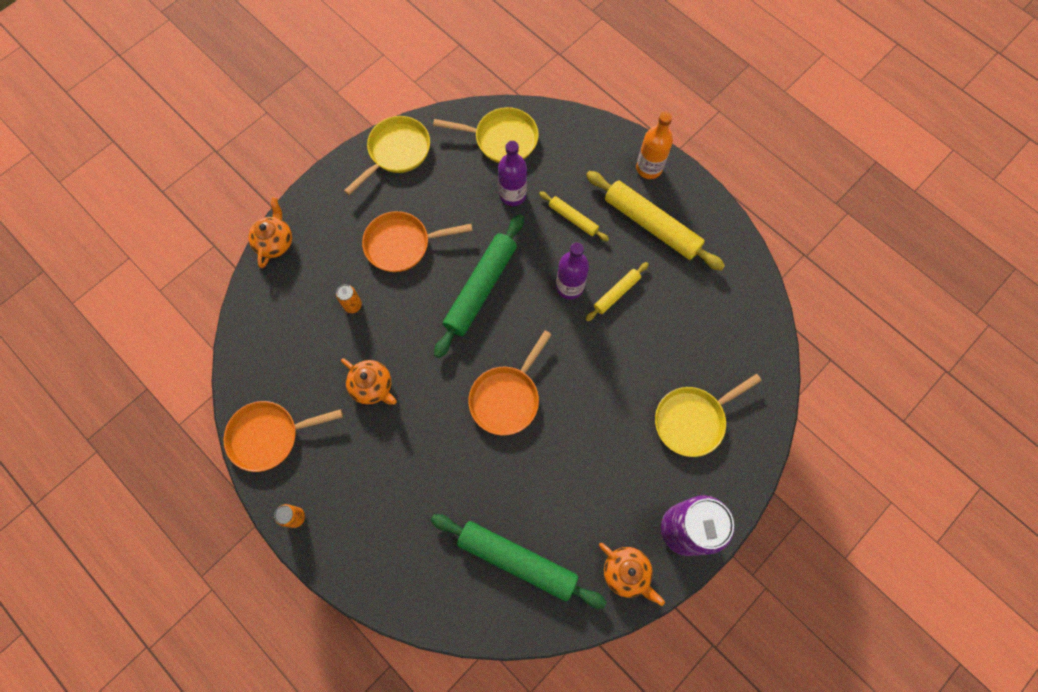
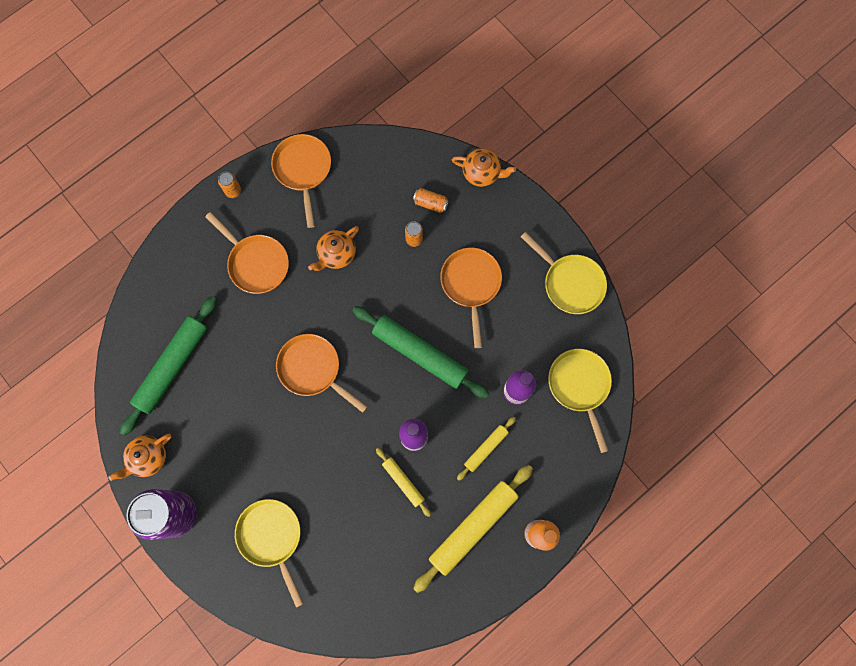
camera: 95 degrees right, 5 degrees up
(310, 292) = (430, 203): none -> orange can
(386, 477) = (256, 263): none -> orange pan
(502, 139) = (579, 386): yellow pan -> yellow pan turned 150 degrees clockwise

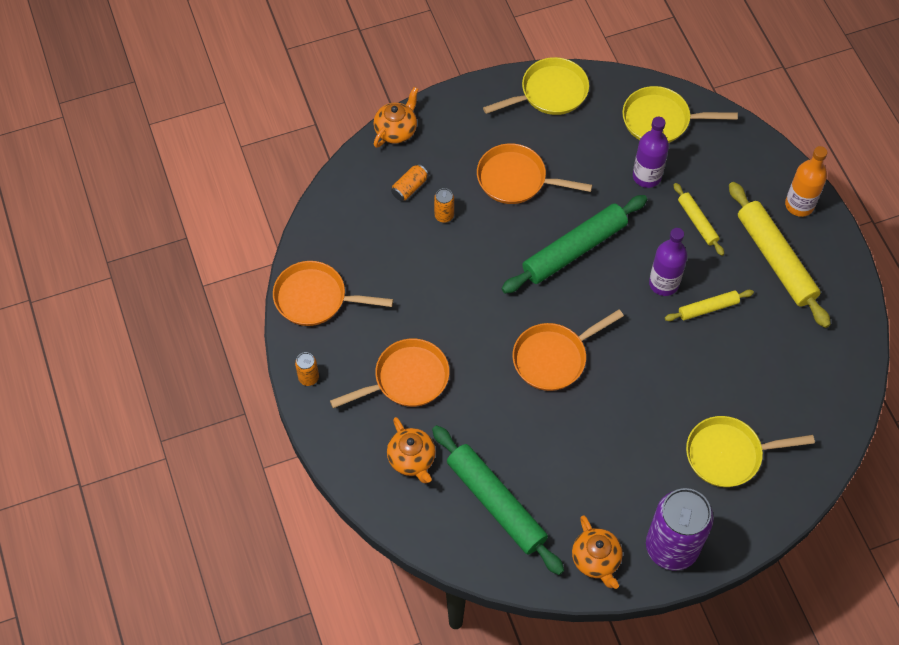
camera: 70 degrees left, 15 degrees down
(336, 254) = (430, 295): orange teapot -> orange teapot (412, 459)

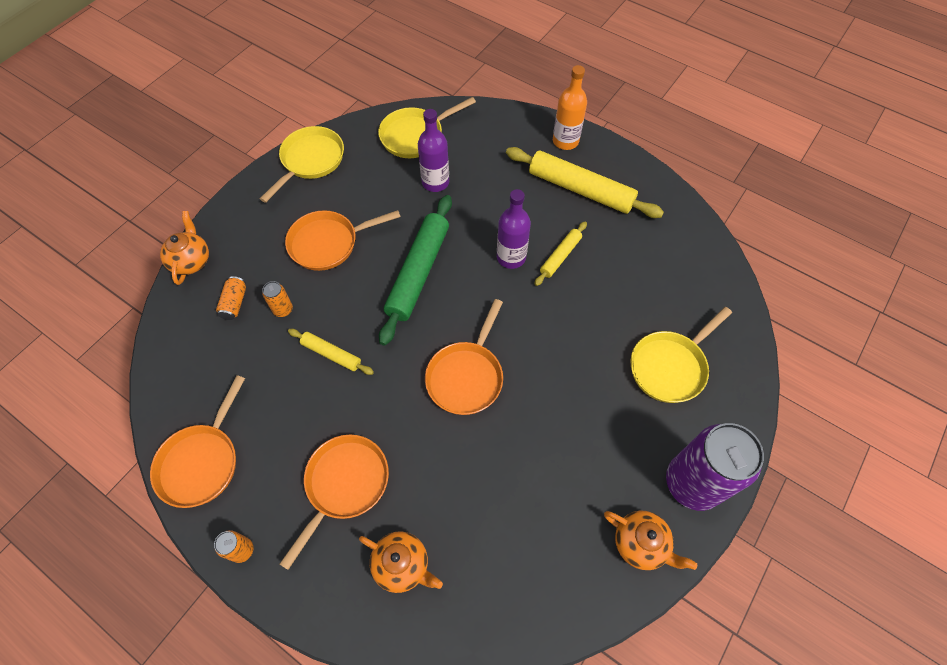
camera: 35 degrees left, 0 degrees up
(315, 298) = (202, 462): orange pan -> orange pan turned 45 degrees counterclockwise
(496, 503) = (512, 553): green rolling pin -> none
(697, 222) = (501, 195): yellow rolling pin -> yellow rolling pin (331, 354)

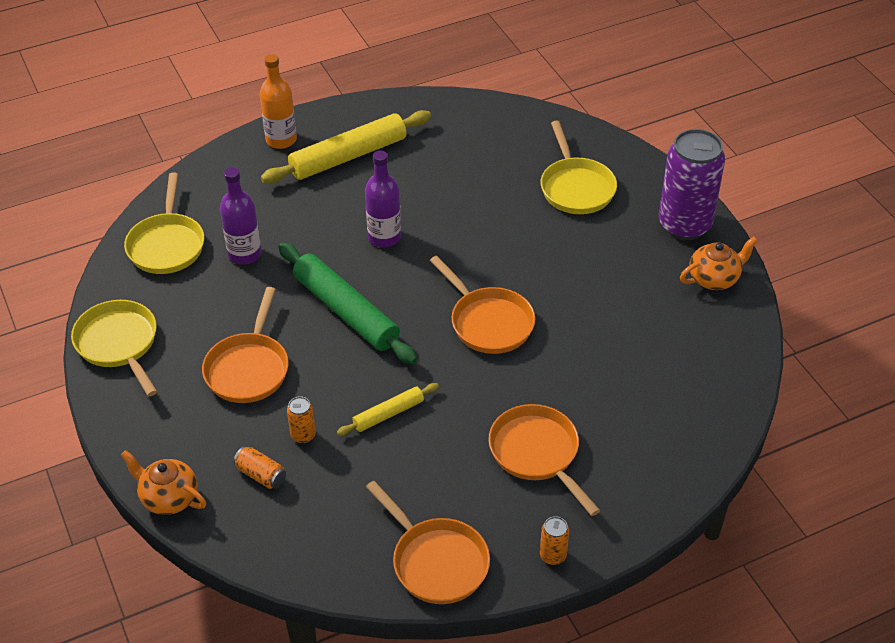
camera: 60 degrees left, 15 degrees down
(402, 565) = (639, 439): orange teapot -> none
(560, 256) = (411, 204): yellow rolling pin -> none

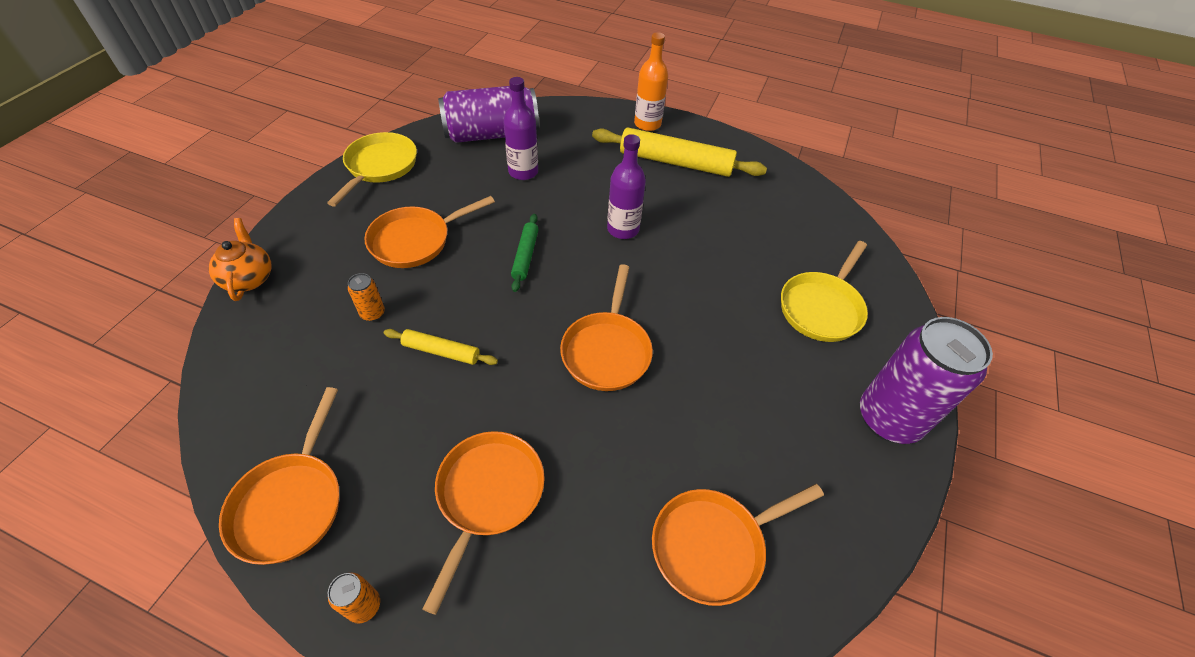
camera: 45 degrees right, 5 degrees up
(167, 245) = (491, 134): yellow pan -> purple can
(261, 475) = (310, 315): orange can -> none
(346, 311) = (525, 256): green rolling pin -> green rolling pin, size x0.52
(678, 367) = (713, 545): none -> orange pan
(714, 278) = (859, 494): orange teapot -> none

